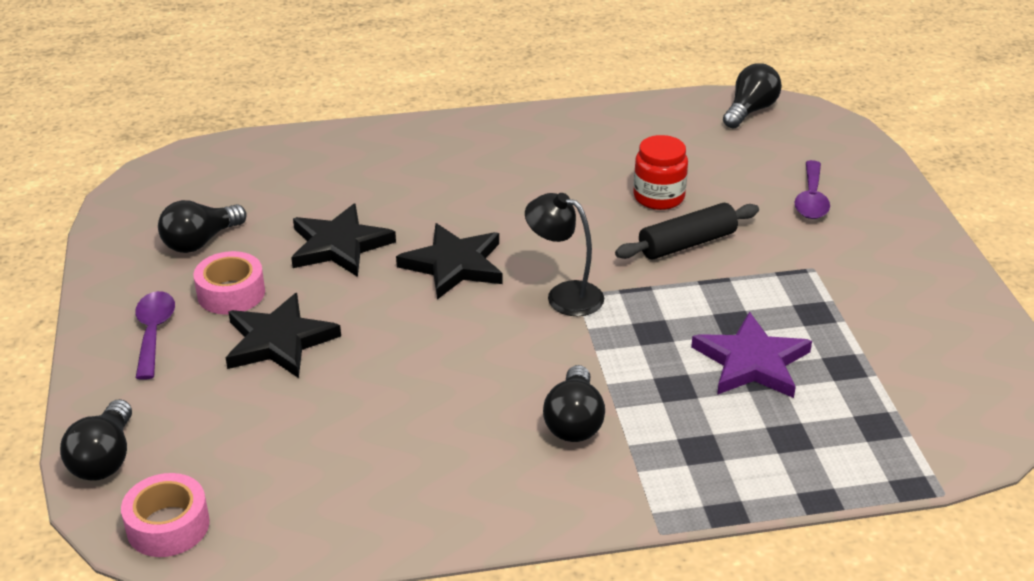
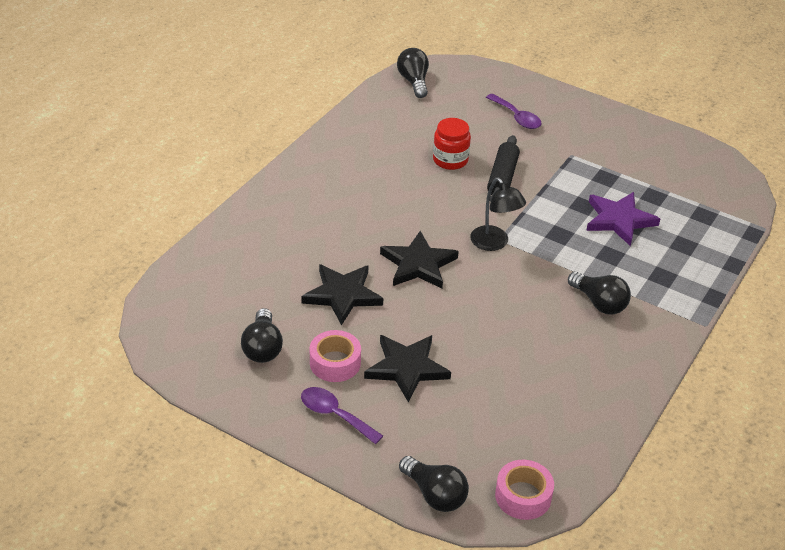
camera: 50 degrees left, 5 degrees up
(564, 295) = (494, 243): black lamp -> black lamp turned 105 degrees counterclockwise

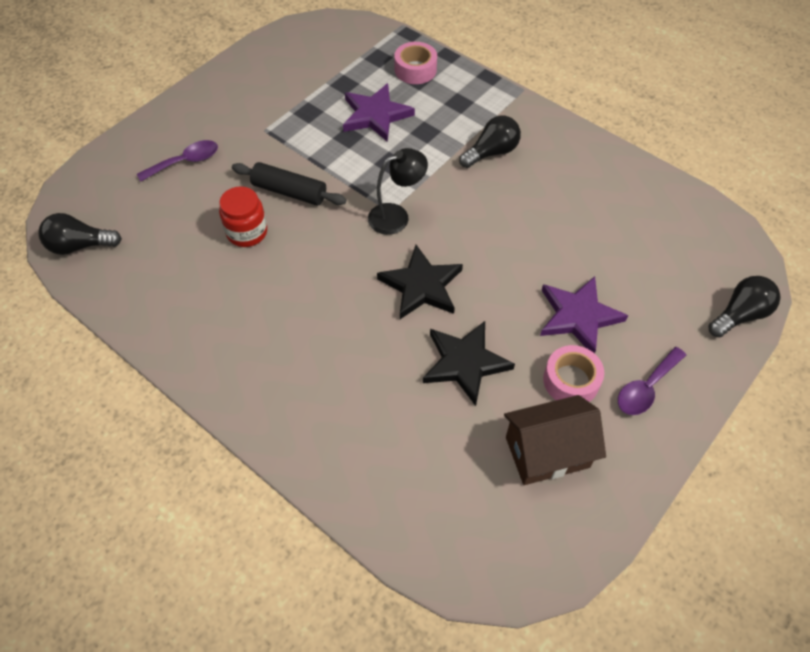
camera: 80 degrees left, 15 degrees up
(262, 347) = (547, 452): black light bulb -> brown house
(407, 368) = (578, 316): black star -> purple star
(523, 496) = (733, 250): pink tape -> pink tape (415, 70)

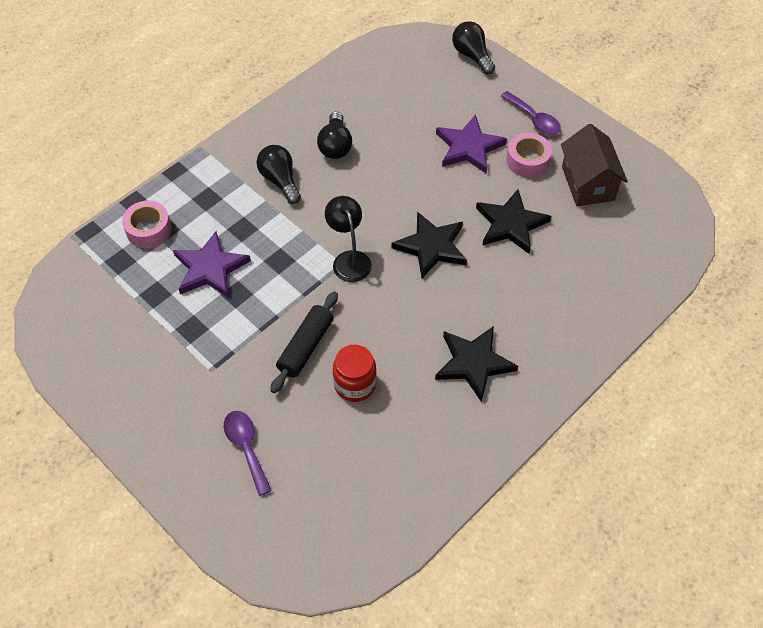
camera: 85 degrees left, 0 degrees up
(80, 246) = (356, 546): black light bulb -> black light bulb (335, 145)
(270, 330) = (474, 363): none -> black star

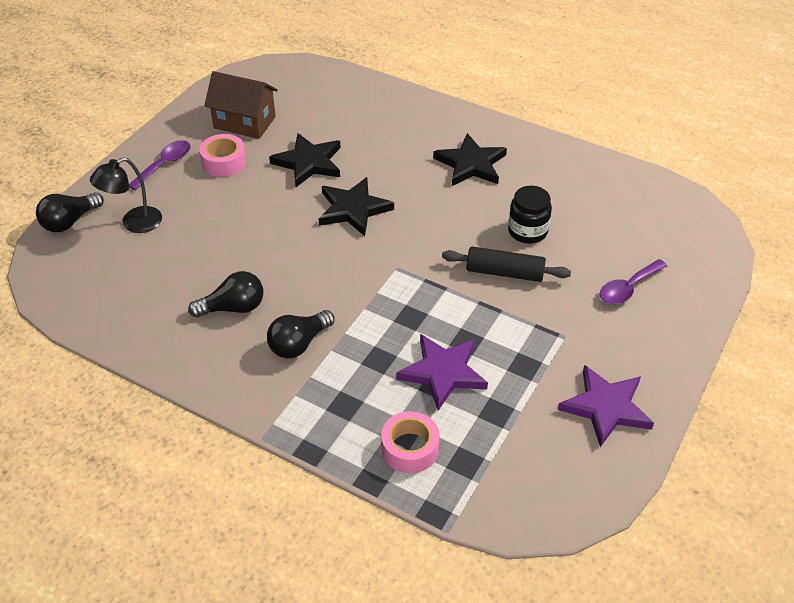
camera: 105 degrees left, 10 degrees down
(349, 259) = (389, 263): black lamp -> black lamp (134, 223)
(355, 384) = (527, 231): red jar -> black jar
(468, 147) = (214, 204): purple star -> purple star (606, 407)
(587, 183) = (244, 122): brown house -> brown house turned 45 degrees clockwise

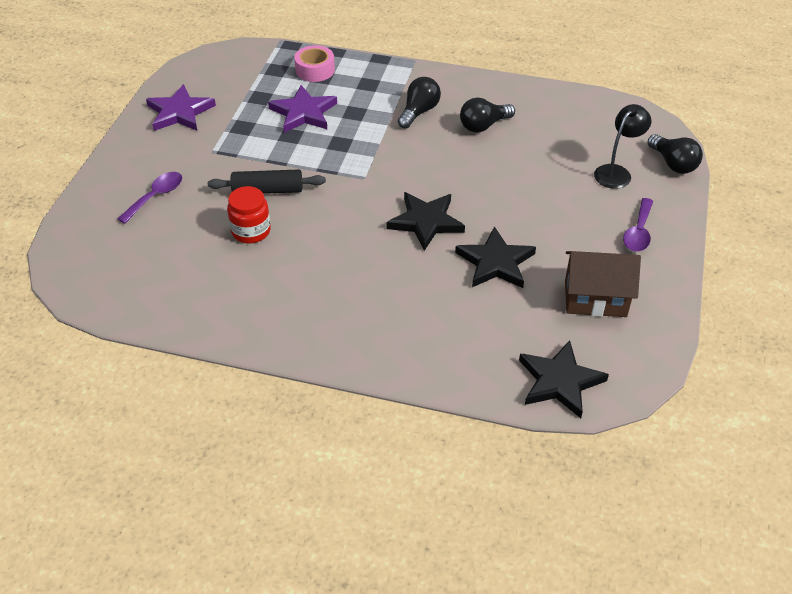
camera: 165 degrees right, 0 degrees up
(70, 222) = (673, 164): black light bulb -> black light bulb turned 120 degrees clockwise
(224, 162) = (582, 246): pink tape -> none
(471, 164) = (322, 294): black star -> black star (560, 381)
(527, 231) = (251, 231): black jar -> red jar

